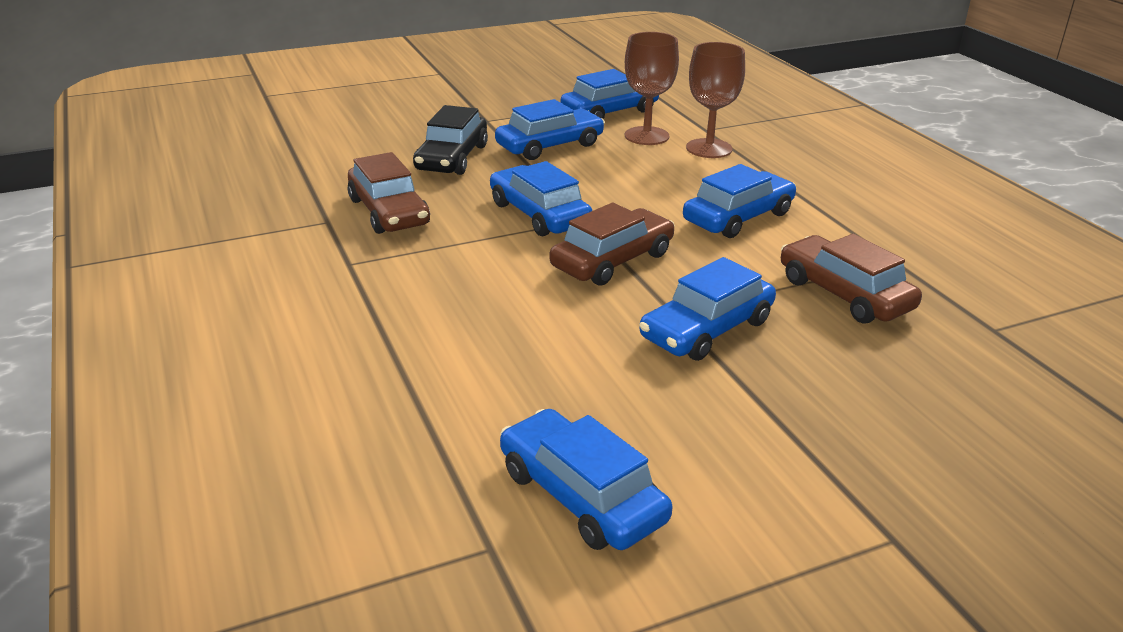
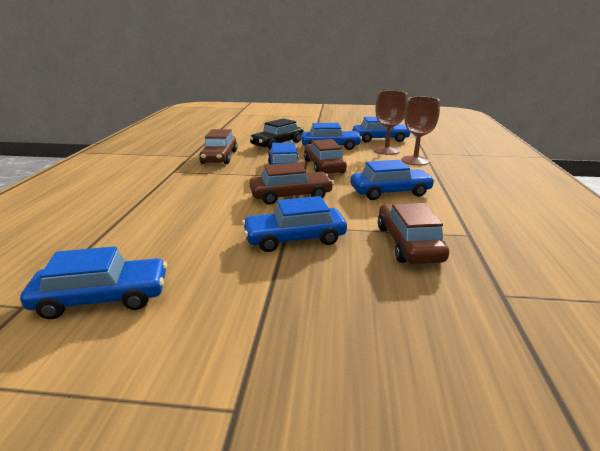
camera: 30 degrees right, 5 degrees down
(581, 495) = (102, 298): blue car -> blue car turned 90 degrees clockwise
(591, 191) = (324, 166): none -> brown car

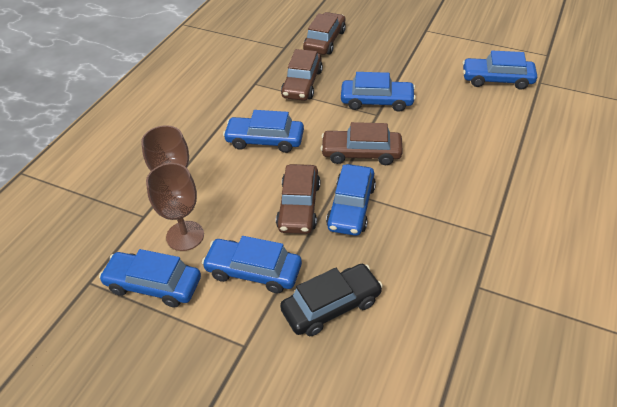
camera: 160 degrees left, 20 degrees up
(219, 157) = (432, 269): brown car -> brown car (325, 41)

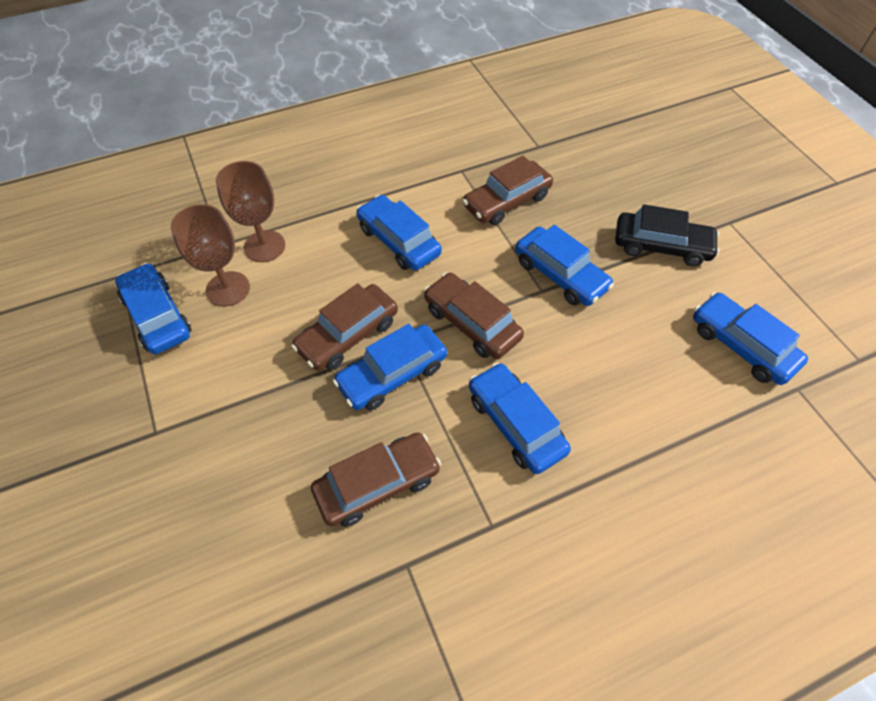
camera: 40 degrees right, 10 degrees up
(253, 271) = (239, 368): blue car -> blue car (516, 423)
(325, 41) = (590, 164): brown car -> brown car (377, 484)
(331, 306) = (258, 459): black car -> black car (661, 246)

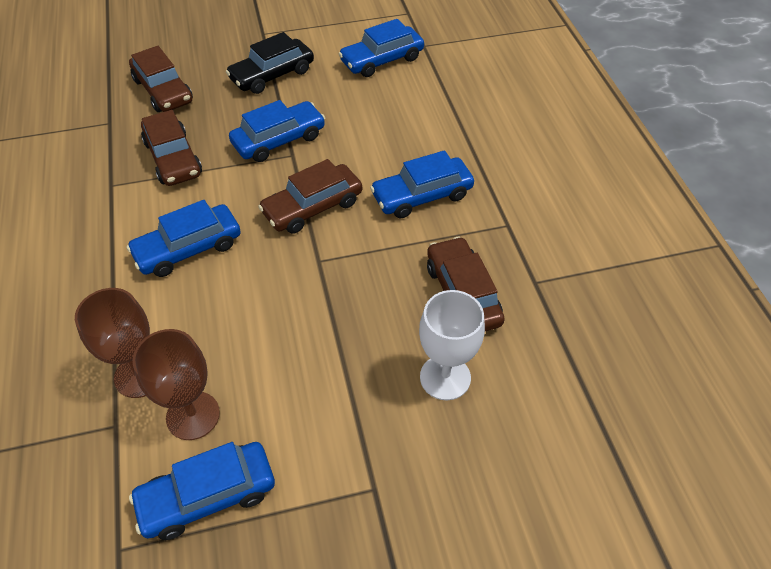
camera: 80 degrees left, 5 degrees down
(270, 478) = (445, 377): none -> white goblet
(348, 335) = (296, 303): brown car -> brown car (163, 91)
(392, 374) = (353, 272): blue car -> none
(661, 246) = (272, 75): black car -> black car turned 150 degrees counterclockwise

